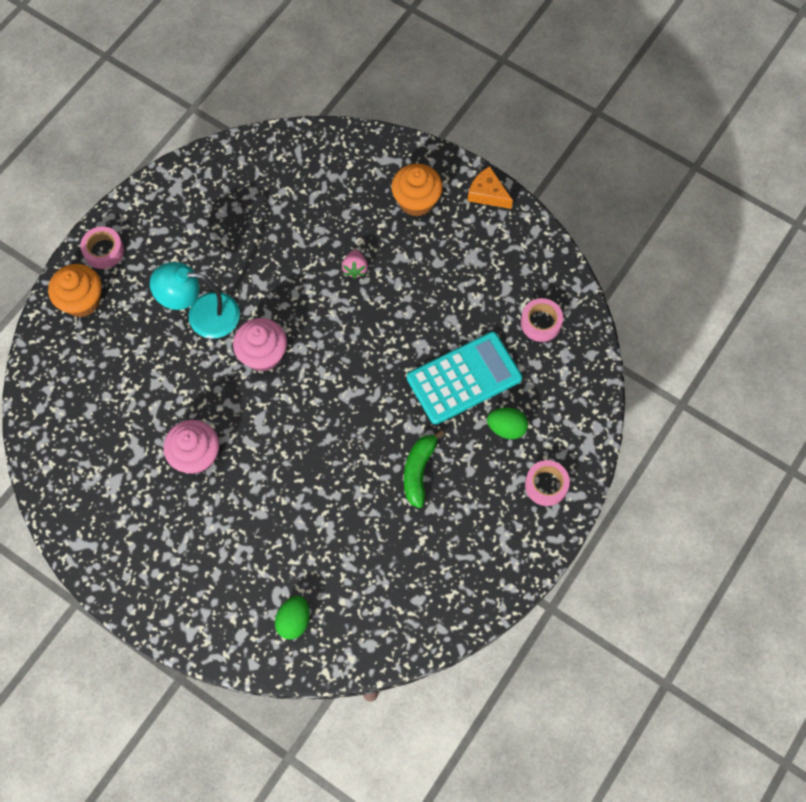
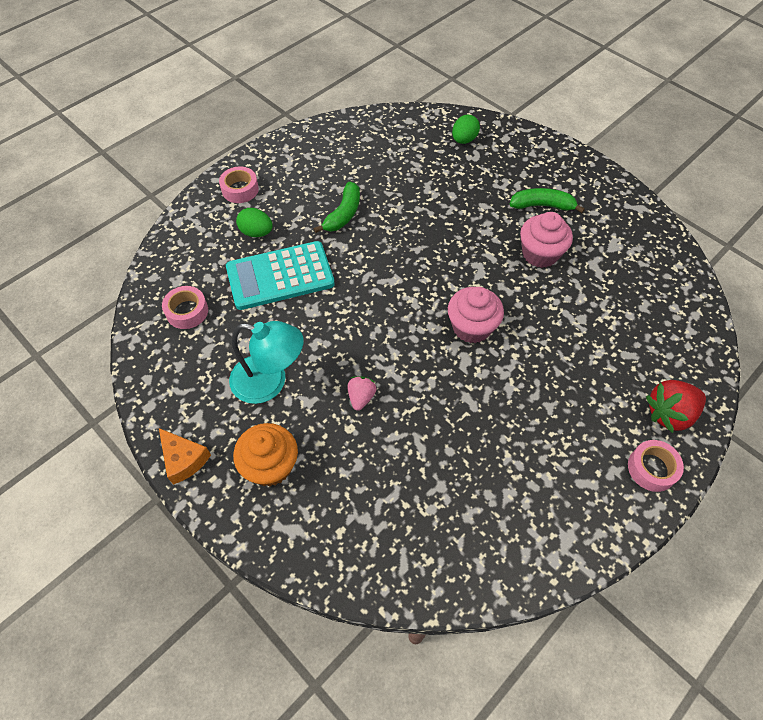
camera: 170 degrees left, 10 degrees down
(82, 300) = (669, 413): orange cupcake -> red strawberry
(193, 526) = (542, 206): none -> green banana
(202, 315) = (533, 376): turquoise lamp -> turquoise lamp (270, 382)

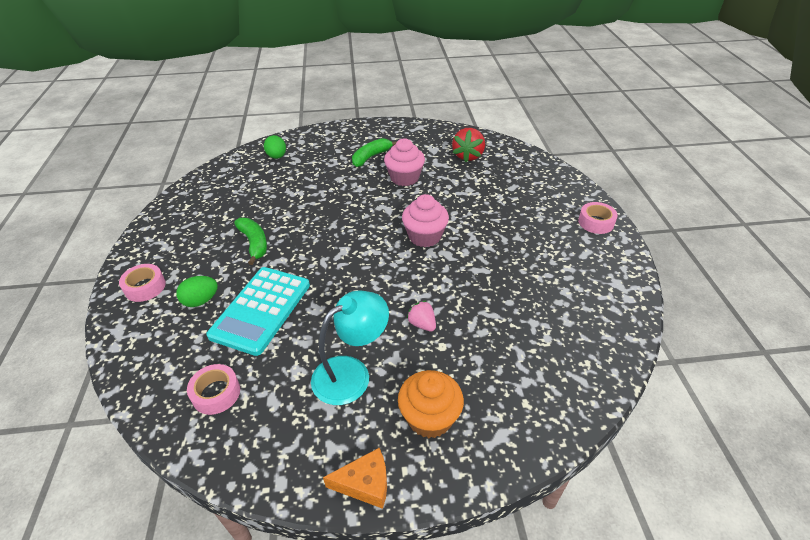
camera: 50 degrees left, 15 degrees down
(669, 413) = (565, 195): red strawberry -> red strawberry (468, 156)

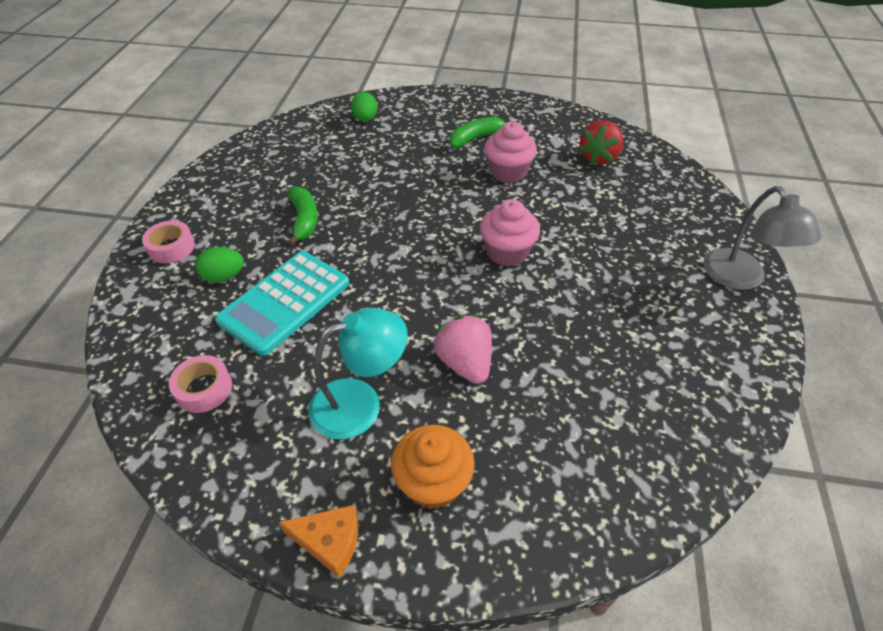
camera: 15 degrees right, 5 degrees up
(422, 324) = (465, 363): pink strawberry -> pink strawberry, size x1.70
(596, 222) = (740, 278): pink tape -> grey lamp

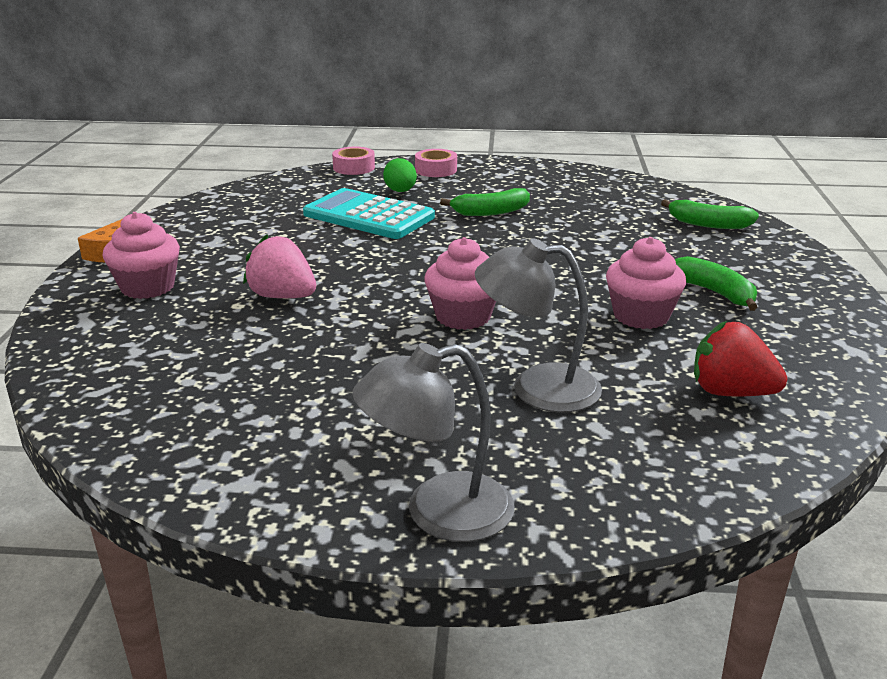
camera: 85 degrees right, 20 degrees down
(204, 389) = (270, 200): pink tape -> pink tape (354, 167)
(360, 403) = (242, 254): turquoise lamp -> none
(365, 119) = (708, 224): green egg -> green banana
(433, 482) = (147, 287): orange cupcake -> pink cupcake
(465, 363) = (282, 296): pink strawberry -> pink strawberry turned 120 degrees counterclockwise
(603, 227) = (537, 388): none -> grey lamp

